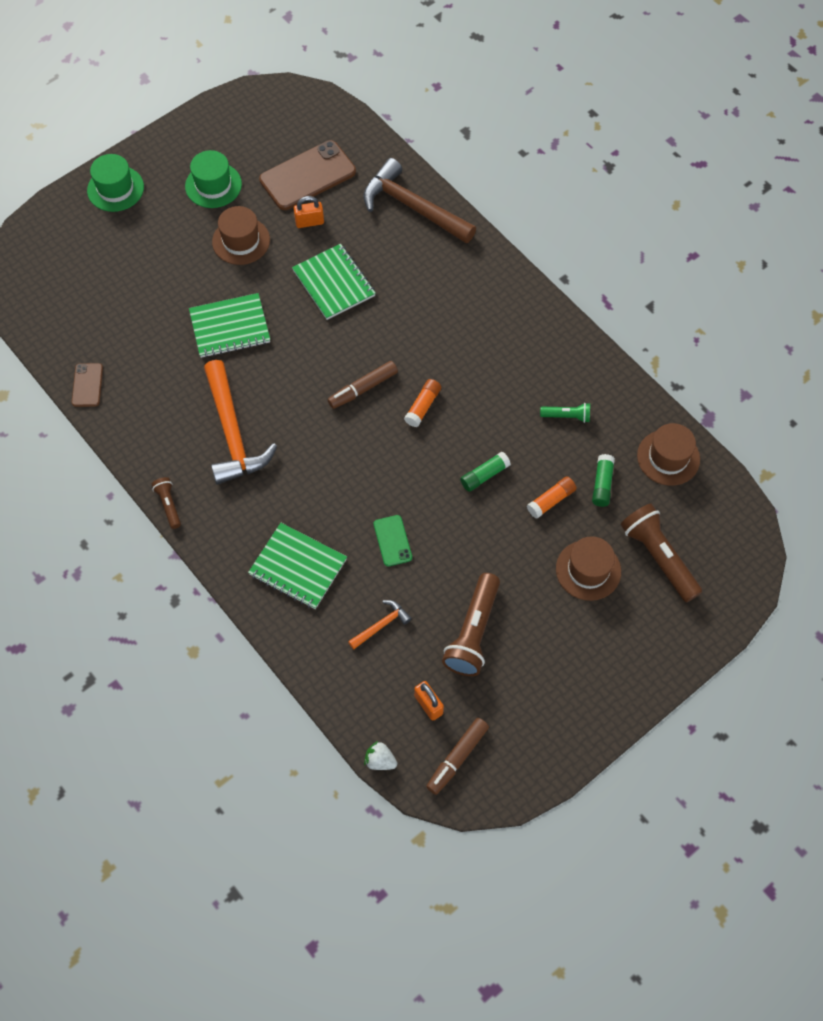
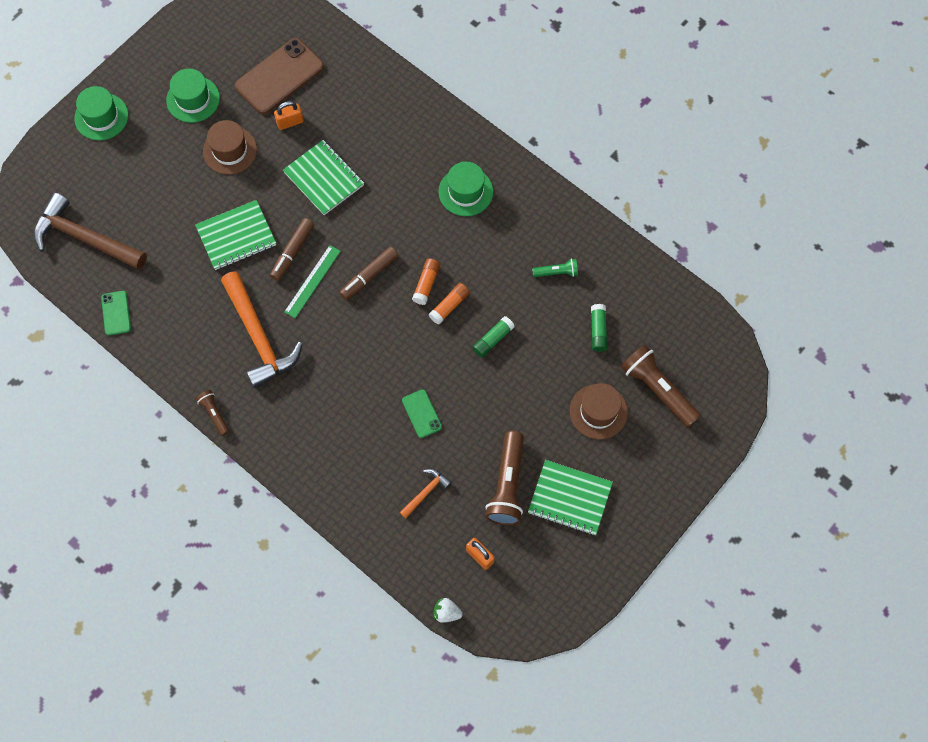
camera: 10 degrees left, 5 degrees up
(87, 385) = (116, 313): brown phone -> green phone
(298, 567) = (342, 452): green notebook -> green notebook (569, 498)
(301, 385) = (312, 281): none -> green ruler
(413, 207) = (383, 93): brown hammer -> brown hammer (85, 238)
(457, 758) = (513, 598): brown marker -> brown marker (293, 252)
(482, 319) = (465, 191): none -> green hat
(551, 500) = (555, 353): orange glue stick -> orange glue stick (449, 306)
(668, 457) = (652, 296): brown hat -> none

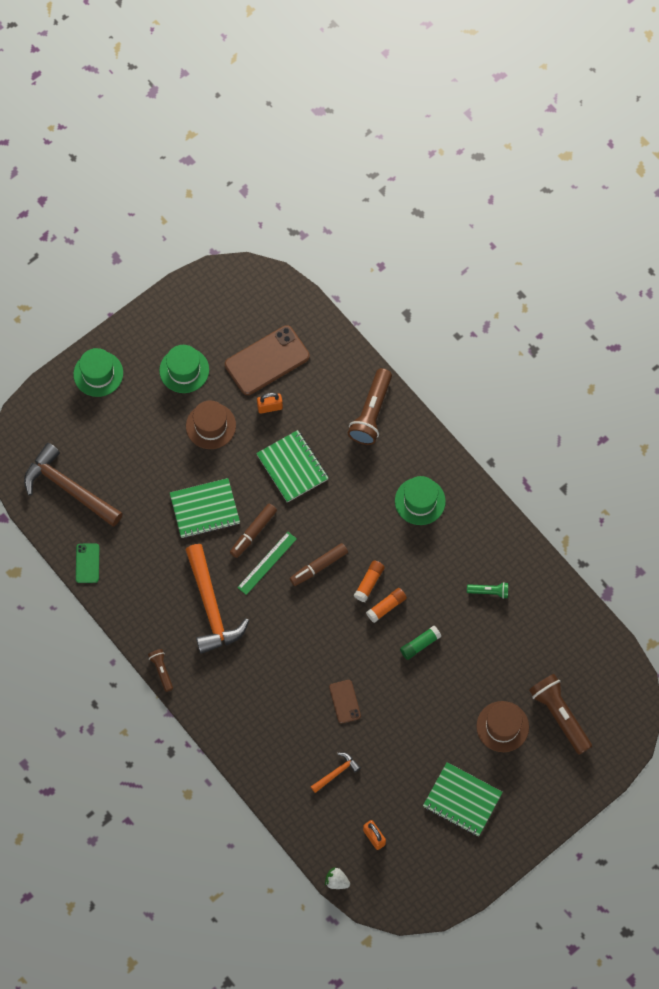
camera: 10 degrees right, 0 degrees up
(422, 413) = (345, 701): green phone -> brown phone
(507, 485) = (409, 778): brown flashlight -> brown flashlight (371, 413)
(598, 331) = (516, 652): green glue stick -> none

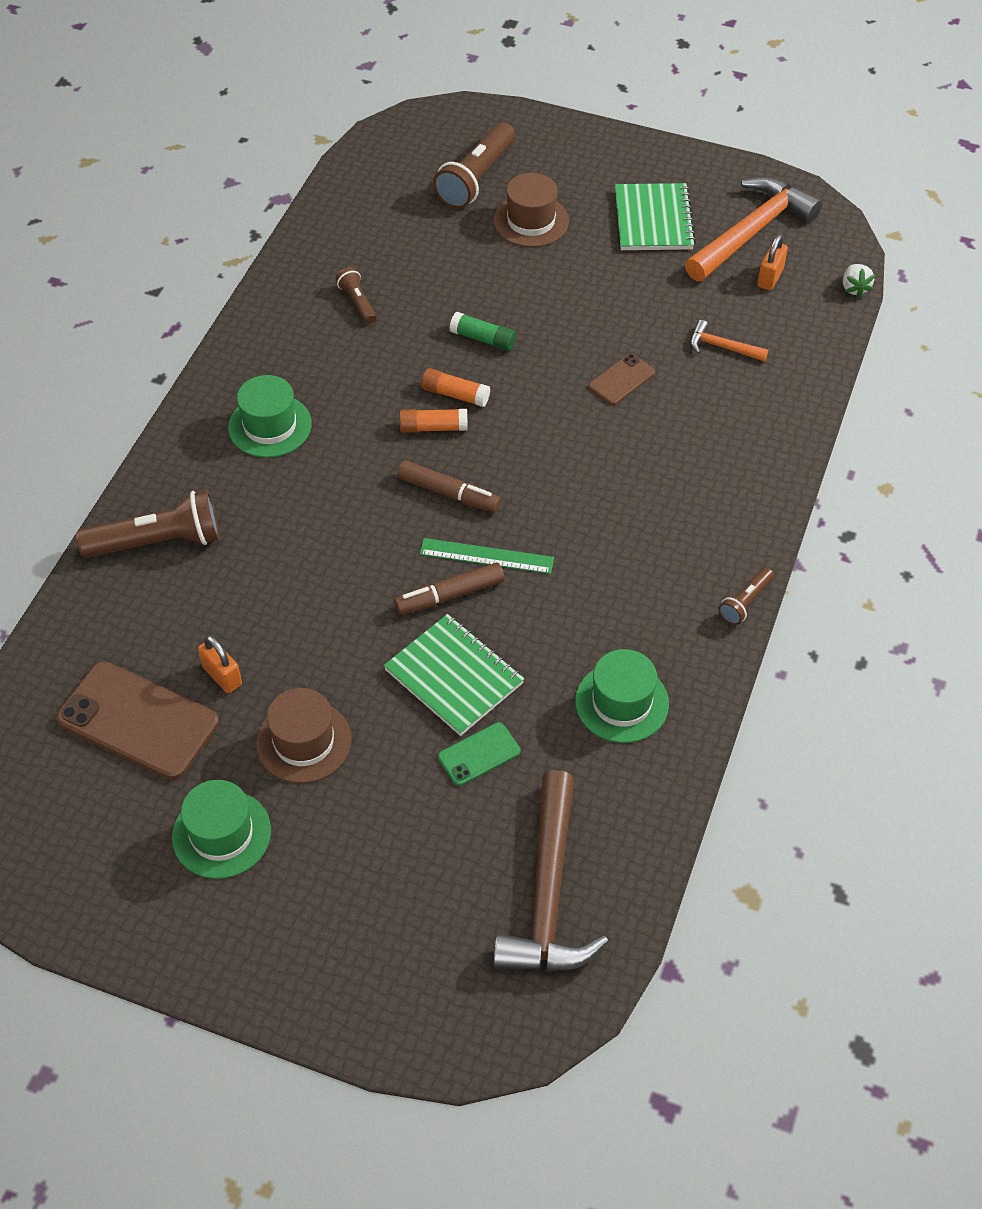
camera: 120 degrees left, 15 degrees down
(87, 563) = (656, 792): green phone -> green phone (479, 754)
(98, 374) = (304, 969): green hat -> green hat (622, 702)
(211, 607) = (603, 590): orange hammer -> orange hammer (751, 232)
(253, 532) = (450, 595): brown marker -> brown marker turned 150 degrees clockwise
(292, 467) = (309, 597): green notebook -> none
(489, 591) = (357, 302): green flashlight -> brown flashlight

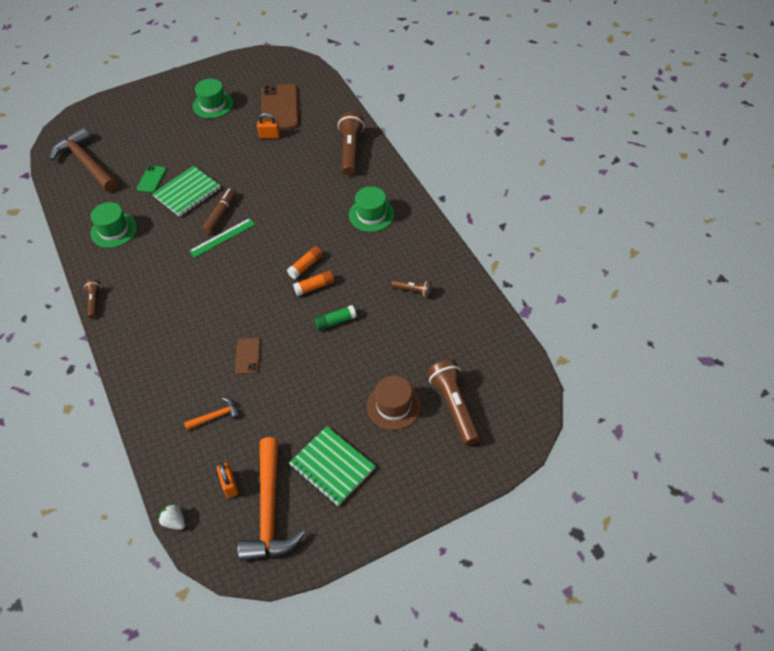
camera: 135 degrees right, 0 degrees up
(138, 721) = (279, 108): brown phone -> brown phone turned 75 degrees counterclockwise
(158, 541) = (350, 151): brown flashlight -> brown flashlight turned 150 degrees clockwise
(304, 741) = (217, 140): brown hat -> none
(448, 493) = (266, 247): brown marker -> none
(454, 676) = (187, 193): green notebook -> green notebook turned 45 degrees counterclockwise

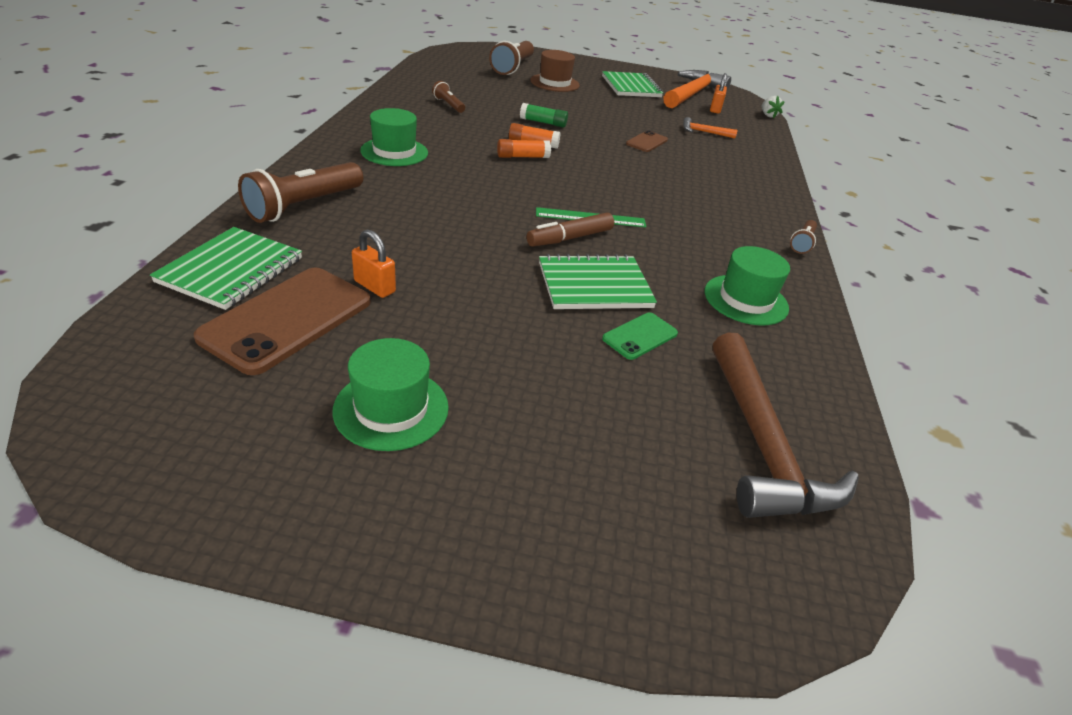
camera: 150 degrees left, 15 degrees down
(325, 110) = (231, 270): none -> green notebook

